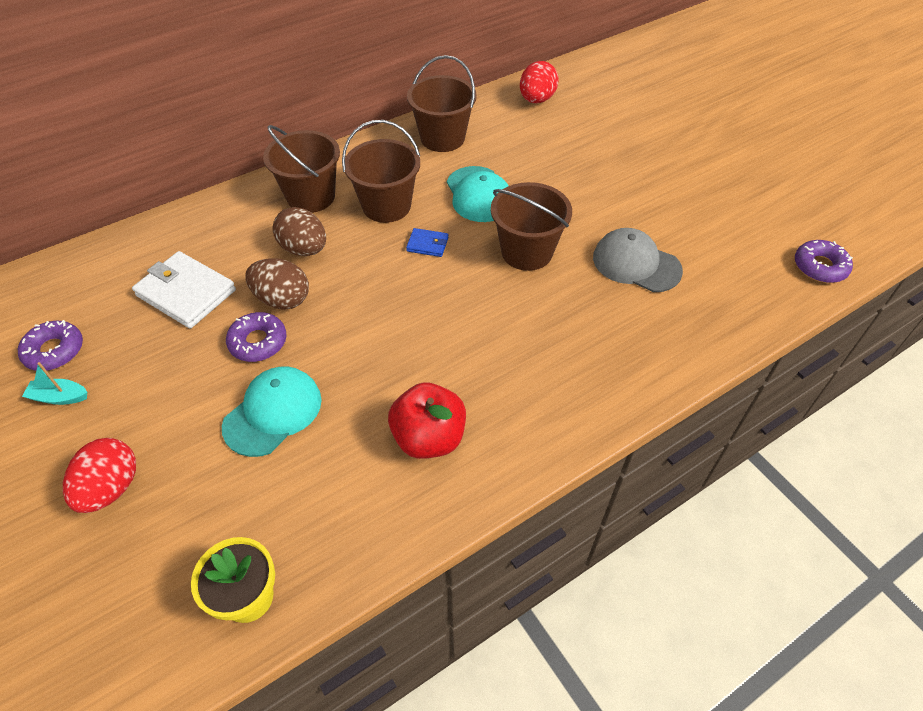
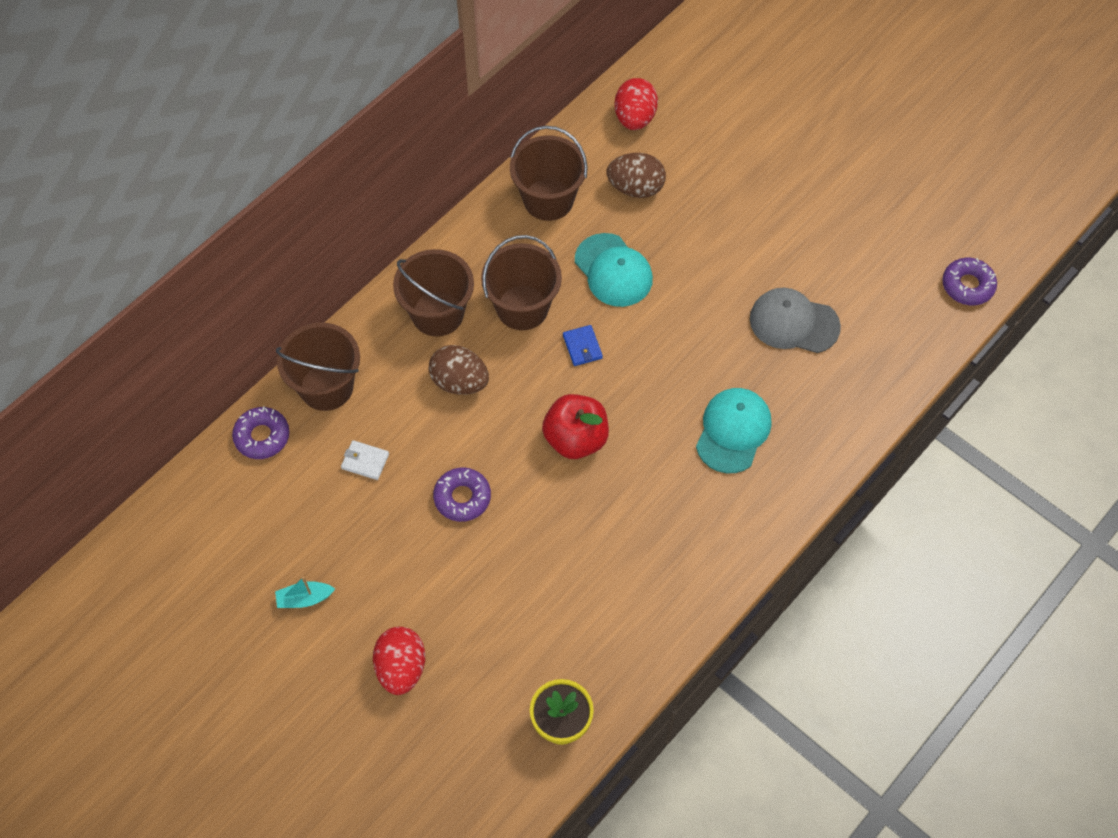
camera: 15 degrees left, 10 degrees up
(54, 351) = (271, 554): purple donut -> purple donut (262, 436)
(186, 293) = (365, 461): white wallet -> white wallet, size x0.49
(273, 412) = (509, 564): turquoise cap -> turquoise cap (733, 431)
(282, 299) = (464, 446): brown egg -> brown egg (635, 188)
(427, 244) = (582, 347): blue wallet -> blue wallet turned 75 degrees clockwise
(429, 438) = (656, 554): red apple -> red apple (575, 439)
(527, 252) = (684, 333): brown bucket -> brown bucket (326, 387)

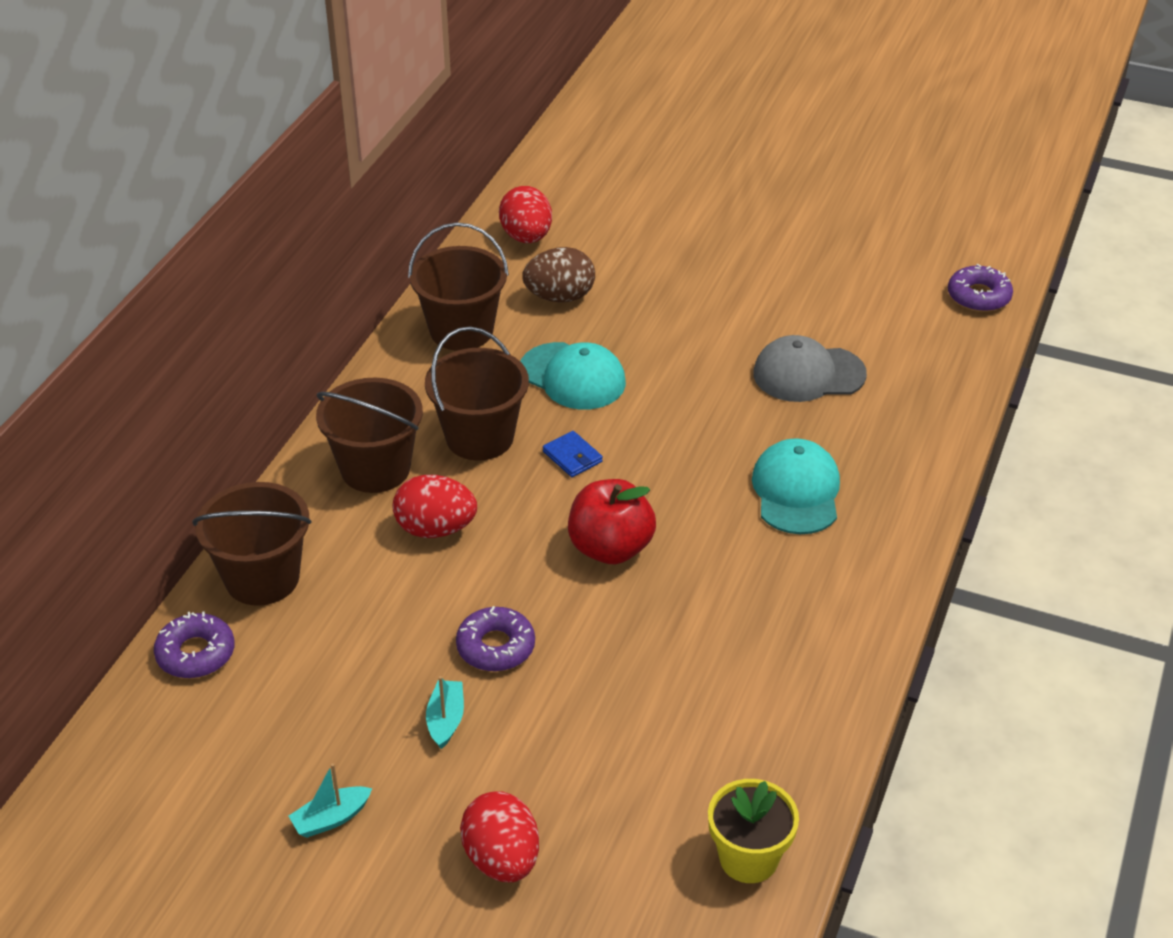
camera: 20 degrees left, 20 degrees down
(365, 461) = (349, 643): white wallet -> none
(406, 546) = (446, 720): none -> turquoise boat
(459, 382) = (435, 529): brown egg -> red egg

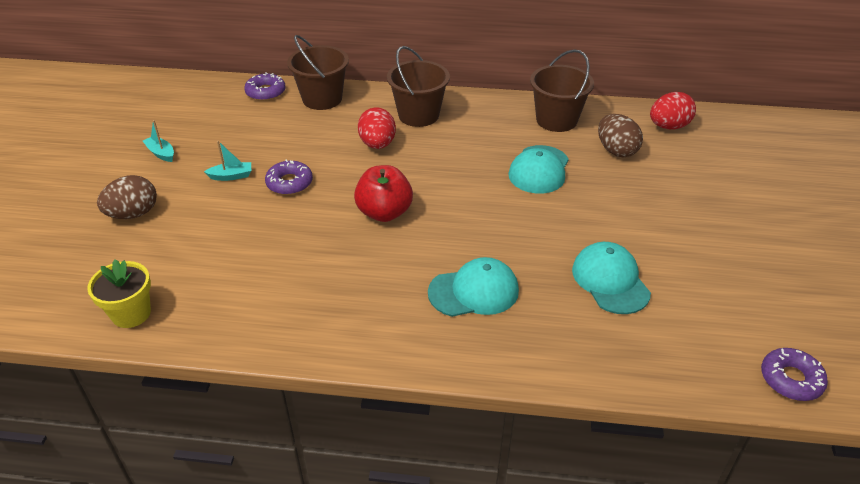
camera: 75 degrees right, 0 degrees up
(479, 437) = (462, 145): brown bucket -> none
(502, 859) = (133, 214): red egg -> brown egg
(572, 457) = (462, 183): blue wallet -> none
(808, 374) = (610, 281): grey cap -> turquoise cap

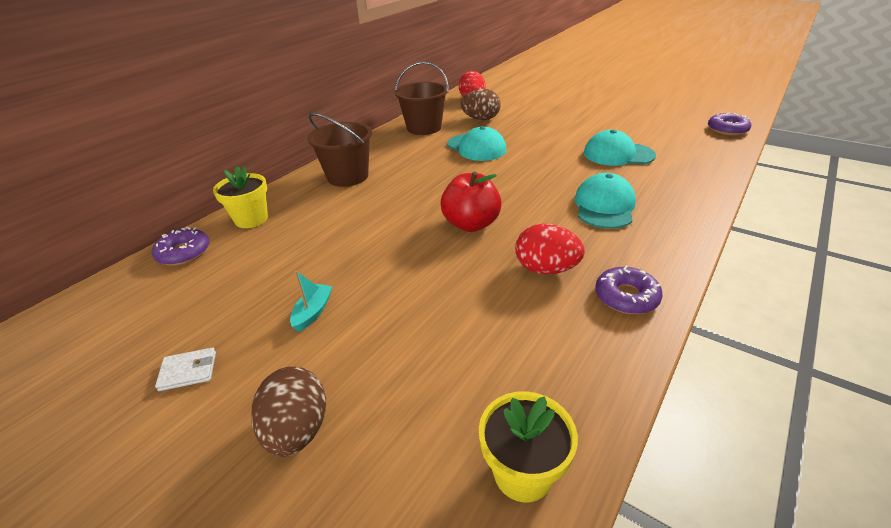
camera: 60 degrees left, 5 degrees down
(161, 153) = (188, 371): turquoise boat -> white wallet
(289, 183) = (371, 270): purple donut -> purple donut (626, 297)
(322, 99) = (251, 219): brown bucket -> yellow flower pot
(377, 144) = (366, 205): red egg -> red egg (546, 269)

